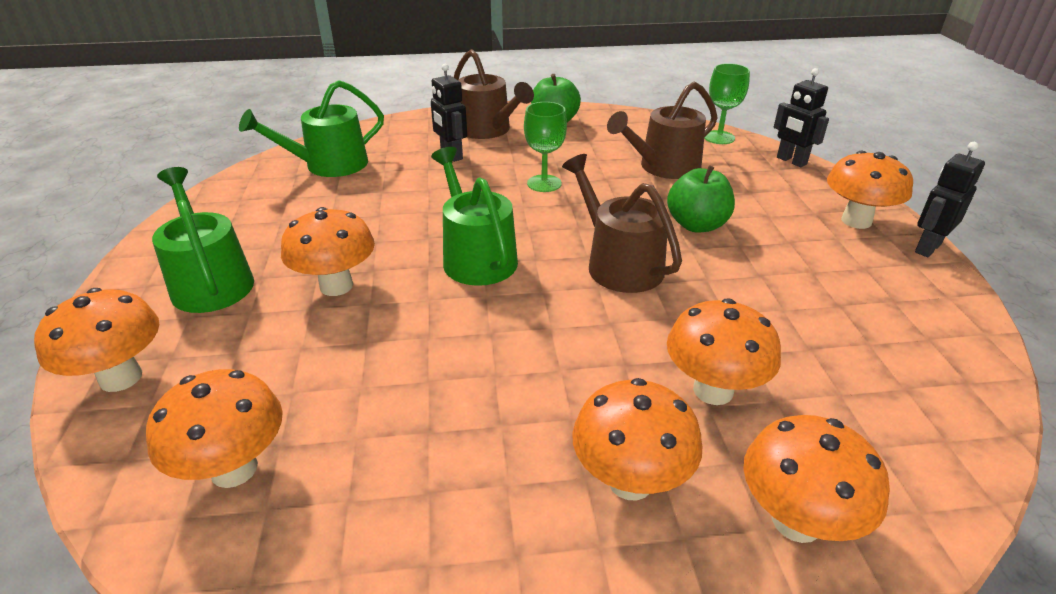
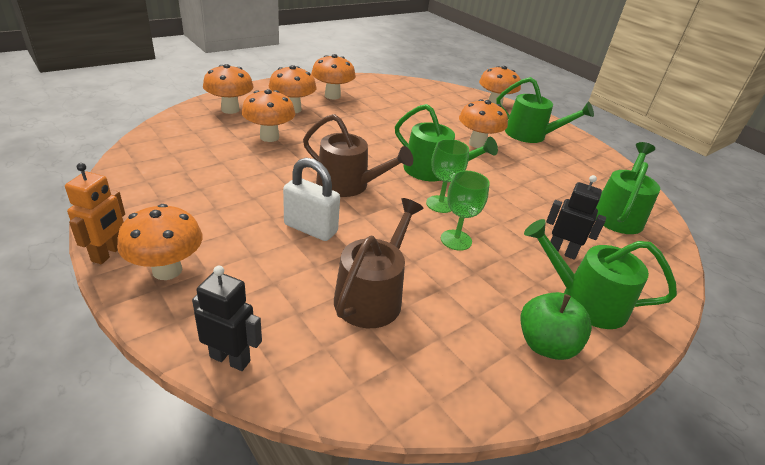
camera: 145 degrees right, 0 degrees up
(234, 469) = (420, 94): orange mushroom -> orange mushroom (332, 96)
(487, 130) = (585, 301): brown watering can -> green watering can
(696, 225) = (310, 228): green apple -> white padlock
(719, 137) = (335, 386): green goblet -> green goblet (440, 204)
(927, 248) = (108, 253): black robot -> orange robot

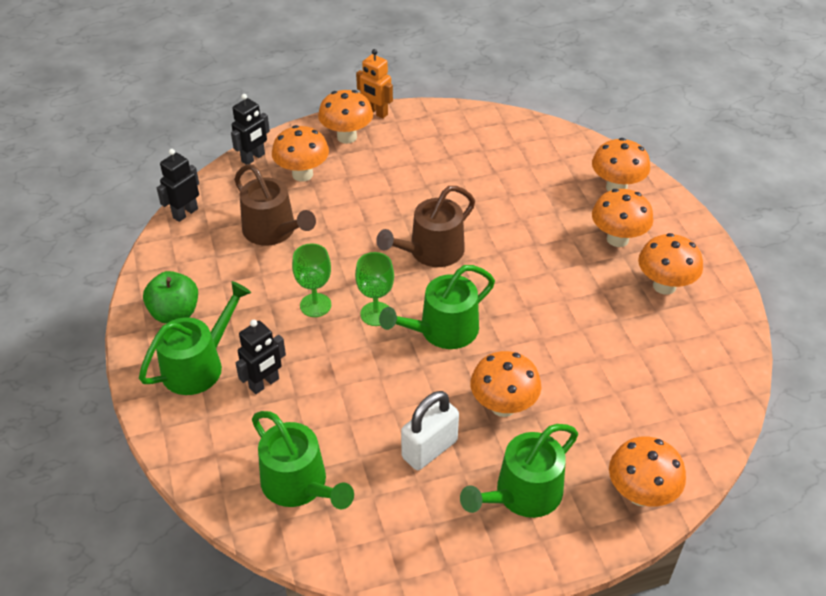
camera: 115 degrees right, 10 degrees up
(269, 137) = (543, 210): orange mushroom -> orange mushroom (302, 174)
(310, 228) = (369, 213): white padlock -> white padlock (429, 449)
(382, 402) = (185, 213): none -> black robot

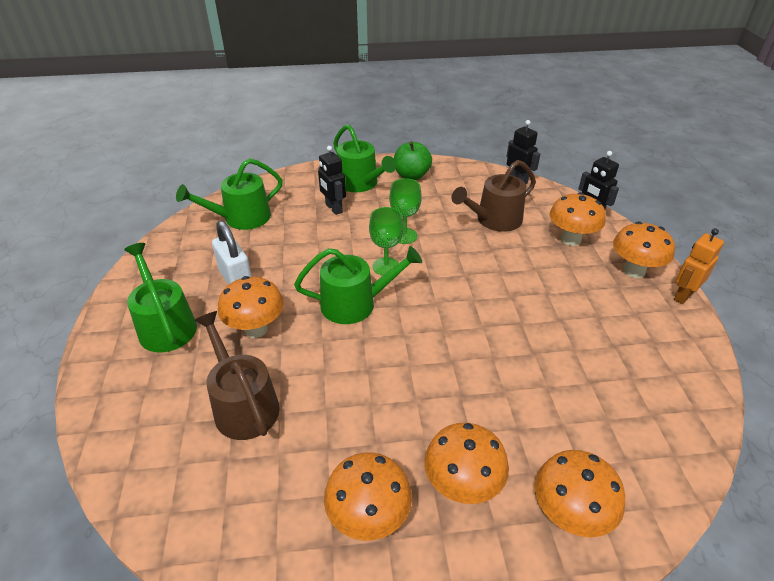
camera: 100 degrees right, 5 degrees down
(431, 252) = (458, 310): brown watering can -> brown watering can (243, 405)
(442, 330) = (355, 304): green watering can -> green watering can turned 105 degrees clockwise
(640, 494) = (114, 406): orange mushroom -> none

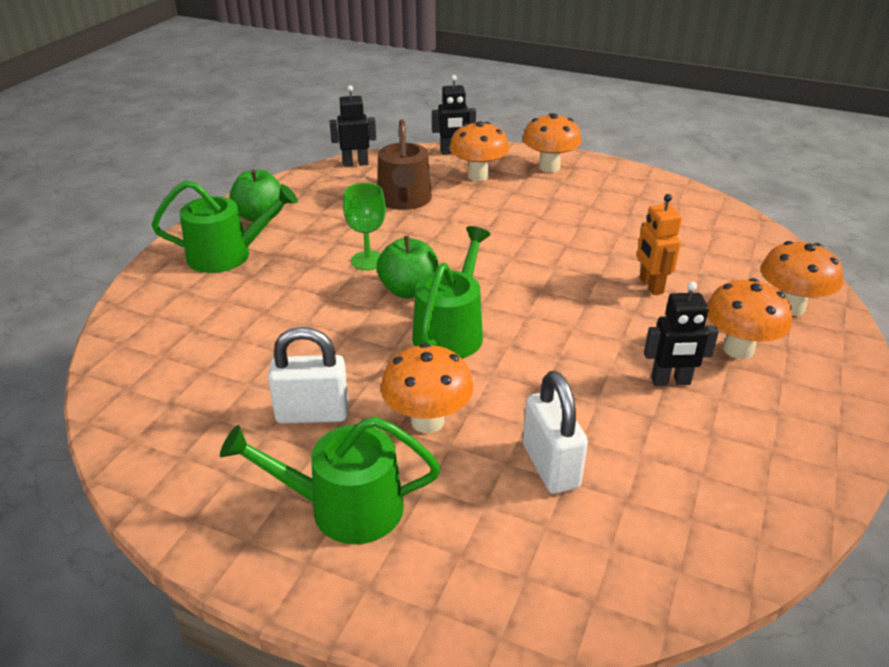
camera: 60 degrees left, 5 degrees down
(241, 218) = (176, 373): green watering can -> none
(243, 405) = (550, 466): brown watering can -> white padlock
(333, 208) = (254, 291): black robot -> black robot (670, 381)
(368, 517) = (749, 416): orange mushroom -> none
(386, 266) = (408, 290): green goblet -> green apple
(683, 295) = (597, 161): orange robot -> orange robot (650, 286)

